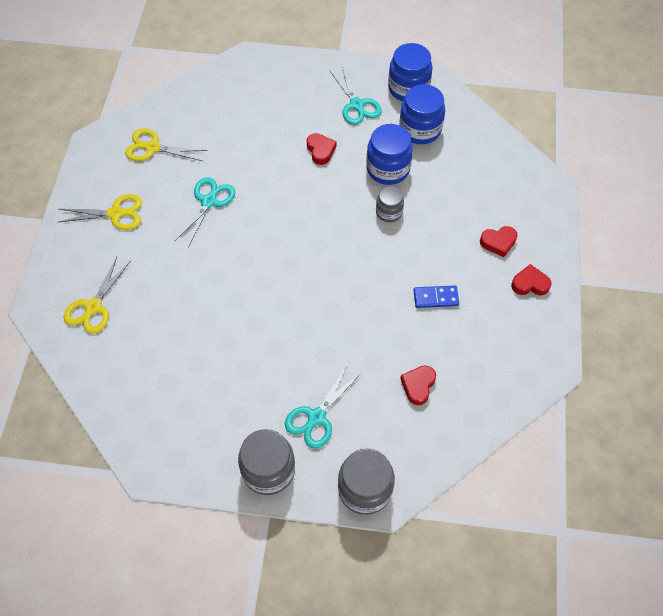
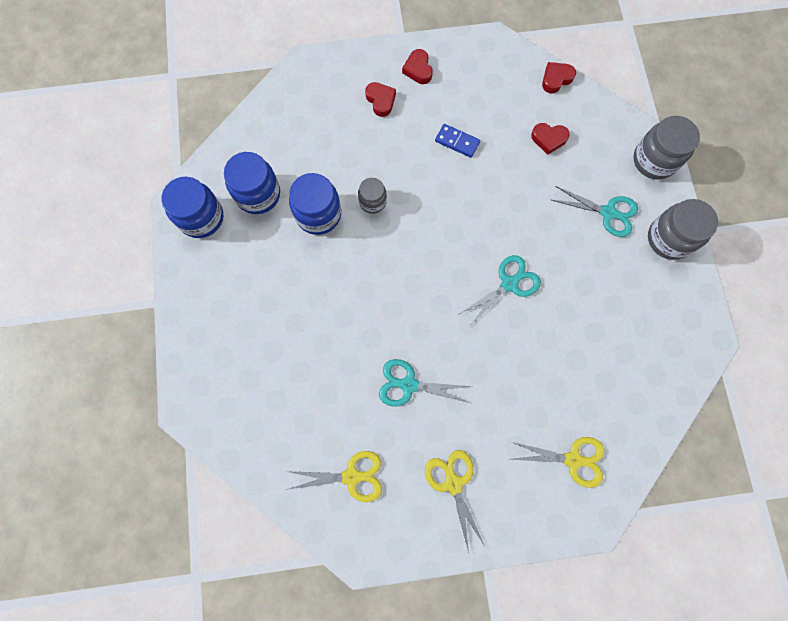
camera: 105 degrees left, 15 degrees up
(153, 147) = (351, 476): yellow scissors -> yellow scissors turned 90 degrees counterclockwise
(320, 150) = (310, 287): red heart -> red heart (556, 79)
(357, 105) = (237, 265): turquoise scissors -> turquoise scissors (509, 284)
(435, 298) = (457, 142): blue domino -> blue domino turned 45 degrees counterclockwise

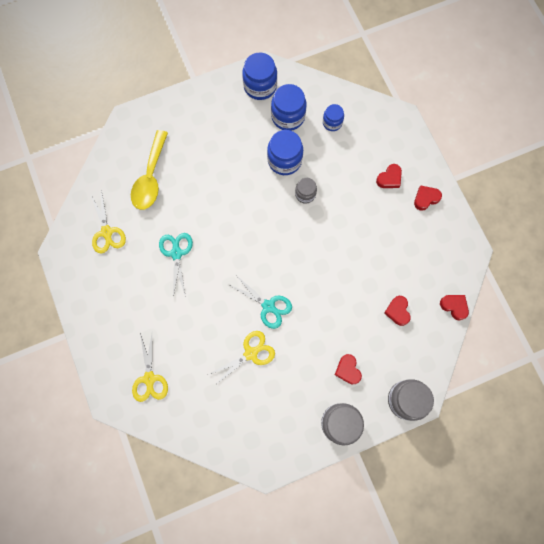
camera: 75 degrees right, 0 degrees up
(285, 144) = (332, 122): none -> blue jar
(287, 396) = (150, 177): none -> yellow spoon
(453, 483) = (116, 299): yellow scissors -> yellow scissors (251, 353)
(457, 142) = (373, 242): blue domino -> none
(608, 213) = (348, 370): turquoise scissors -> red heart

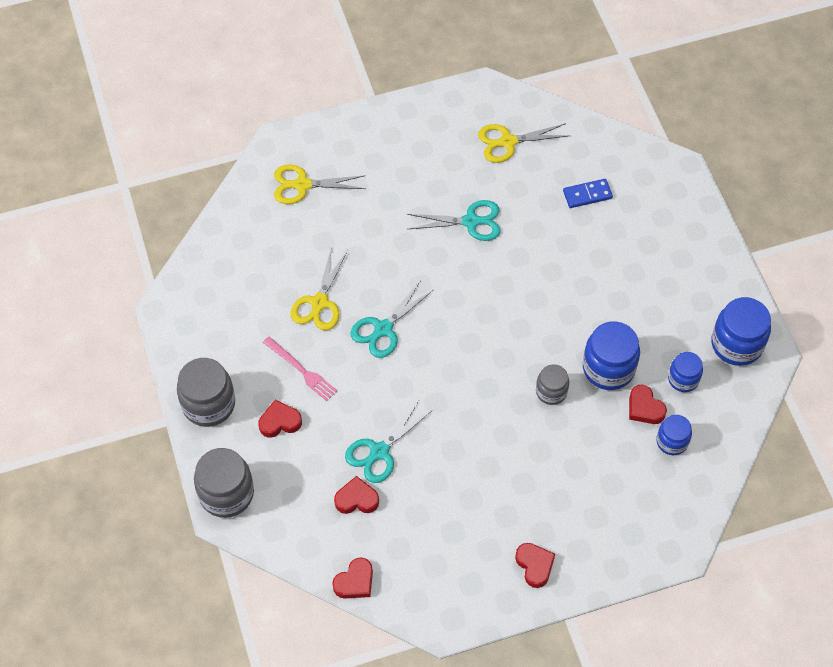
camera: 95 degrees right, 15 degrees down
(150, 177) = (587, 195): yellow spoon -> blue domino
(251, 353) = (319, 303): yellow scissors -> yellow scissors turned 45 degrees clockwise
(288, 116) = (683, 379): blue jar -> blue jar, size x0.59
(306, 360) = (301, 370): none -> pink fork
(361, 300) = (379, 451): none -> turquoise scissors
(389, 178) = (572, 515): red heart -> red heart (644, 408)

